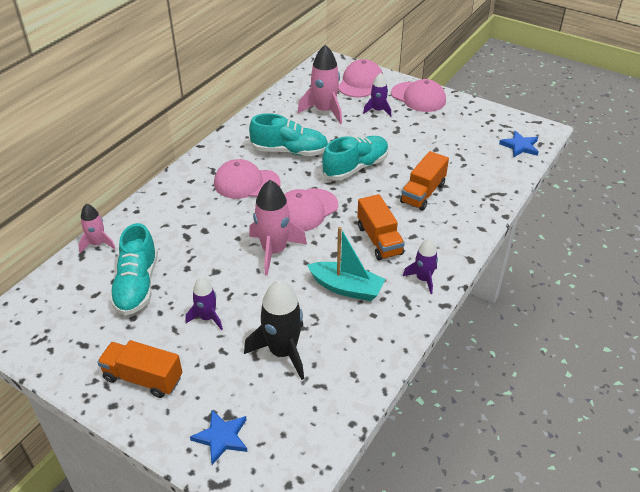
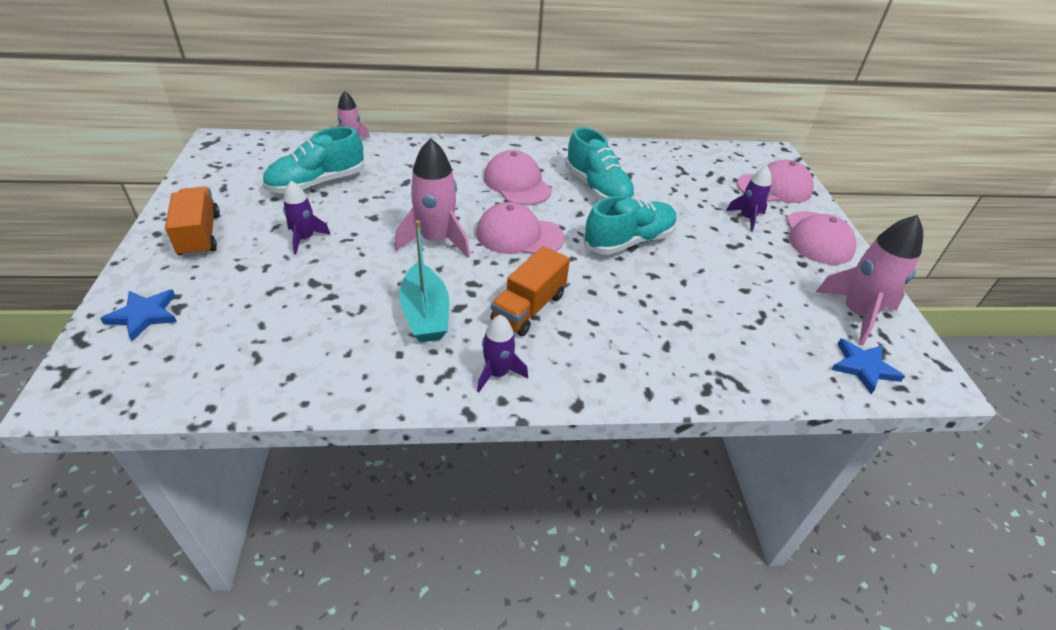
camera: 50 degrees right, 0 degrees up
(282, 352) = (290, 307): black rocket -> none
(324, 111) = (691, 184): pink rocket -> pink rocket (857, 314)
(355, 167) = (629, 241): turquoise shoe -> turquoise shoe turned 45 degrees counterclockwise
(423, 193) = (651, 311): orange truck -> none

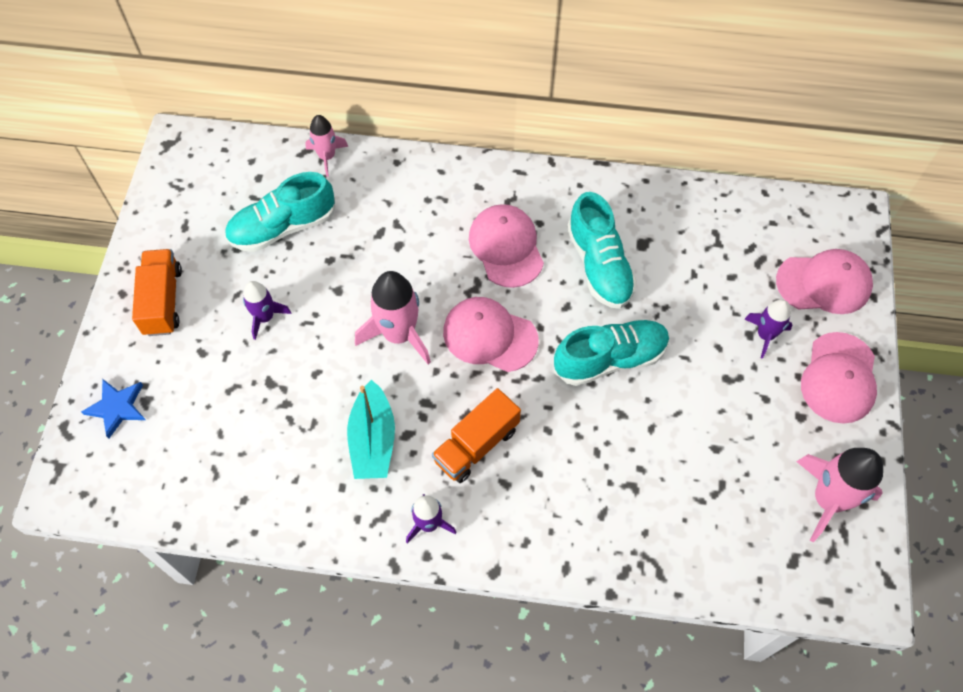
camera: 15 degrees right, 20 degrees up
(863, 367) = (799, 570): blue star -> none

